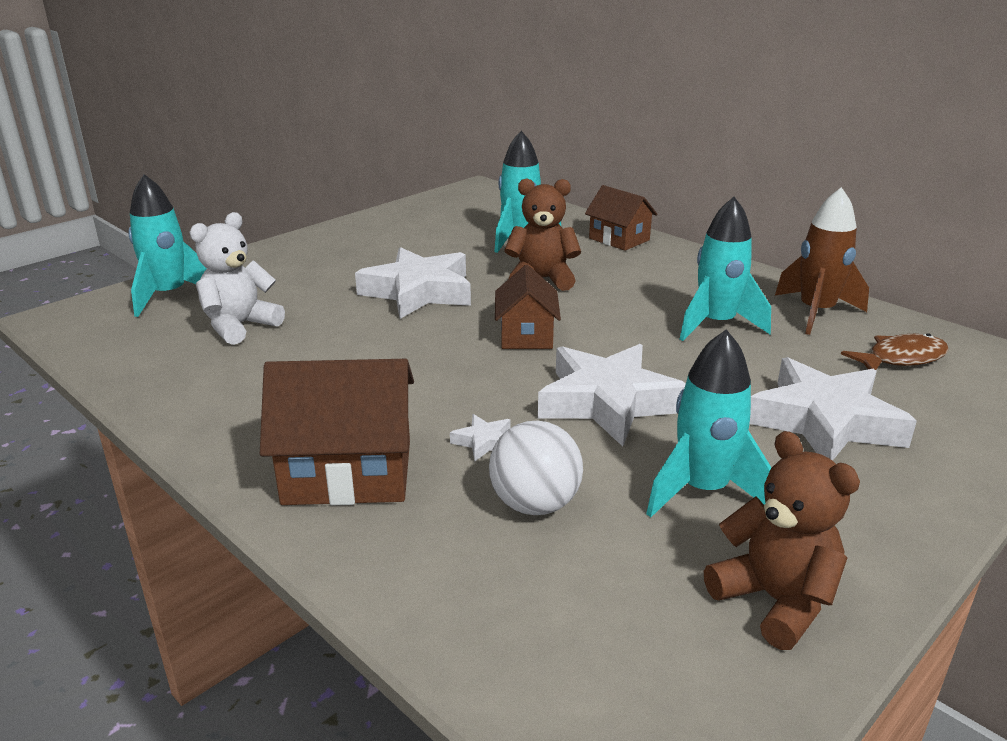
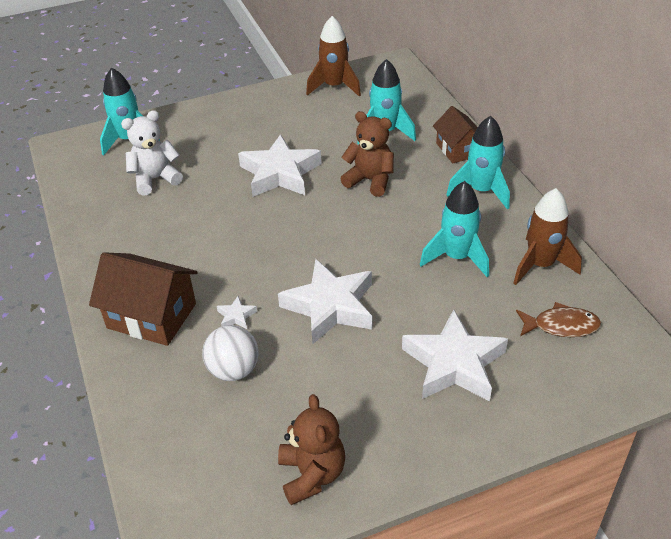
camera: 25 degrees right, 15 degrees up
(422, 213) = (334, 86): none -> brown rocket
(526, 335) = (321, 233): brown house -> none
(703, 490) = (333, 391): turquoise rocket -> turquoise rocket (481, 191)

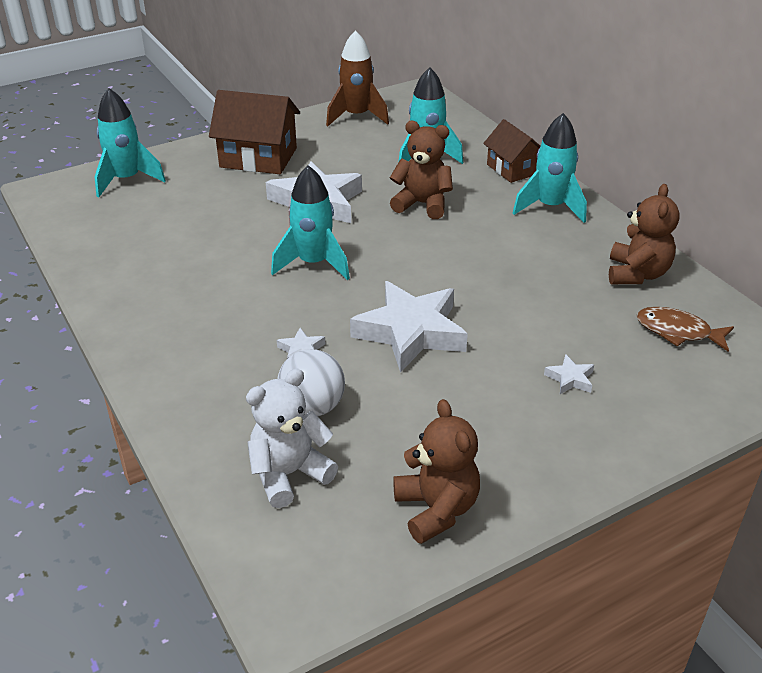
camera: 10 degrees left, 5 degrees down
(151, 316) = (197, 358): brown house -> brown house (258, 157)
(155, 179) = (168, 217): white teddy bear -> white teddy bear (289, 474)
(454, 364) = (570, 379): white star -> white star, size x0.41
(456, 257) = (542, 273): turquoise rocket -> turquoise rocket (313, 263)
(540, 265) = (637, 274): brown rocket -> brown teddy bear
(561, 326) = (678, 331): brown fish -> brown fish turned 150 degrees counterclockwise

